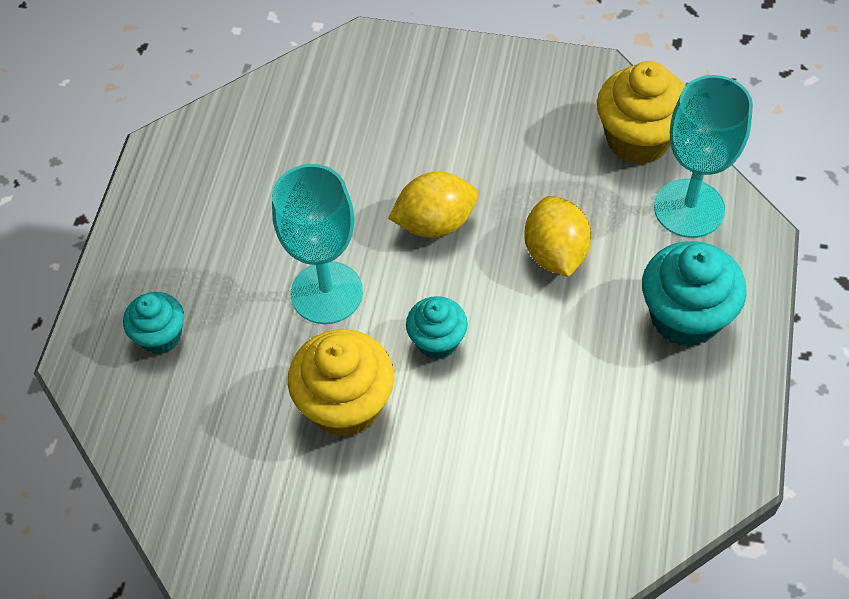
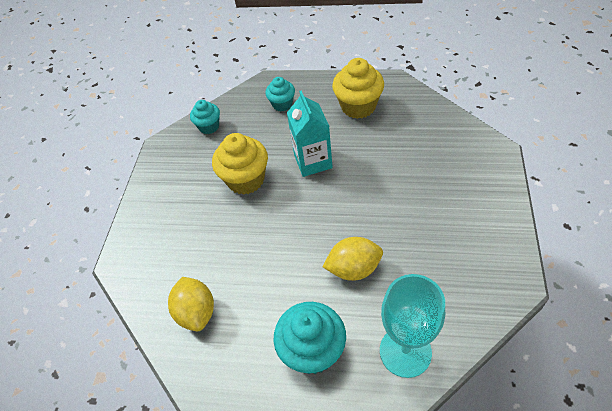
camera: 90 degrees right, 5 degrees down
(326, 293) = (313, 161): turquoise goblet -> turquoise carton
(435, 223) = (366, 203): yellow lemon -> yellow lemon (197, 312)
(437, 341) = (286, 214): turquoise cupcake -> turquoise cupcake (209, 126)
(638, 139) = (461, 314): yellow cupcake -> yellow cupcake (358, 106)

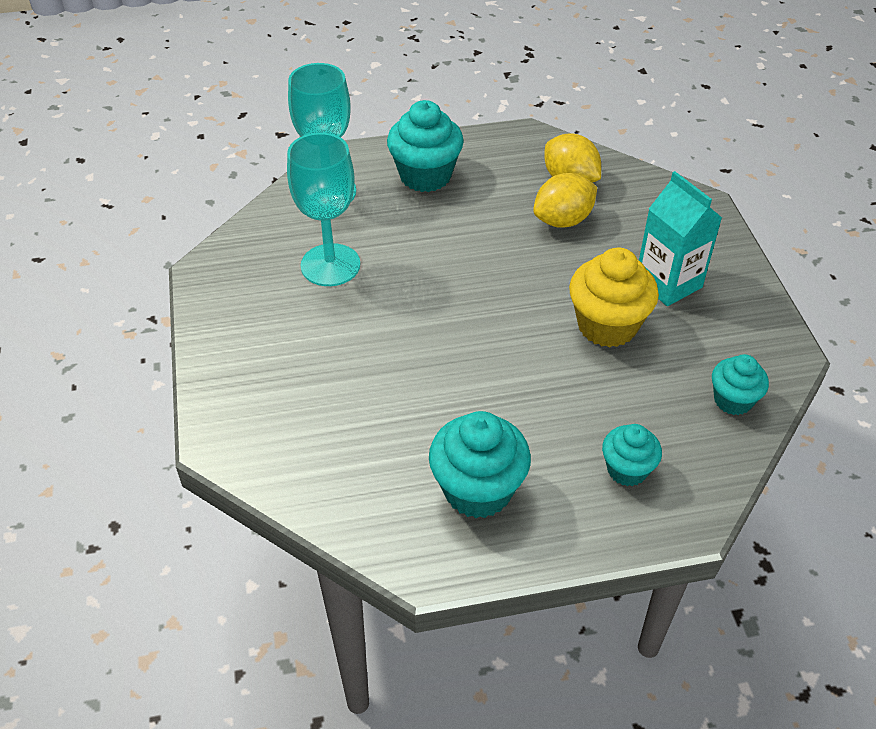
camera: 155 degrees right, 5 degrees down
(313, 161) = (516, 371): turquoise carton -> turquoise carton (668, 283)
(354, 268) = (405, 249): yellow lemon -> yellow lemon (563, 220)
(358, 106) = (478, 490): yellow cupcake -> turquoise cupcake
(414, 266) = (330, 265): none -> turquoise goblet

